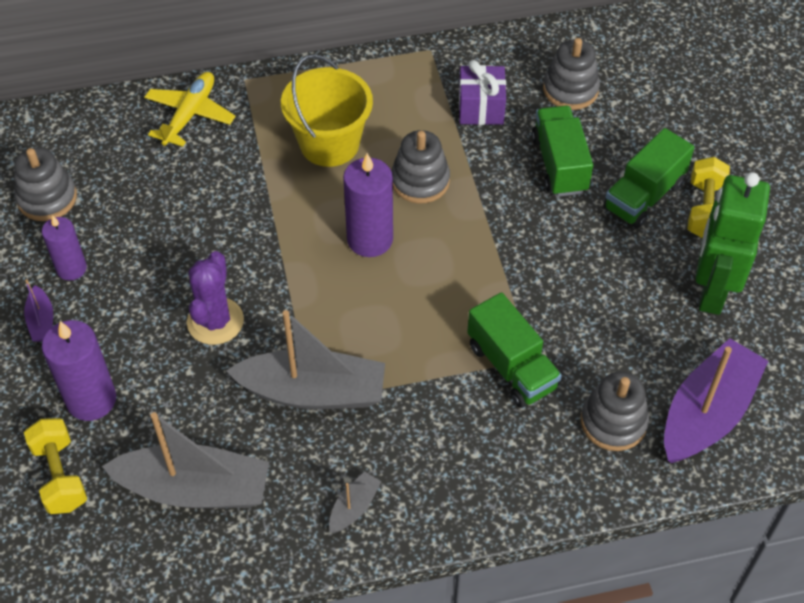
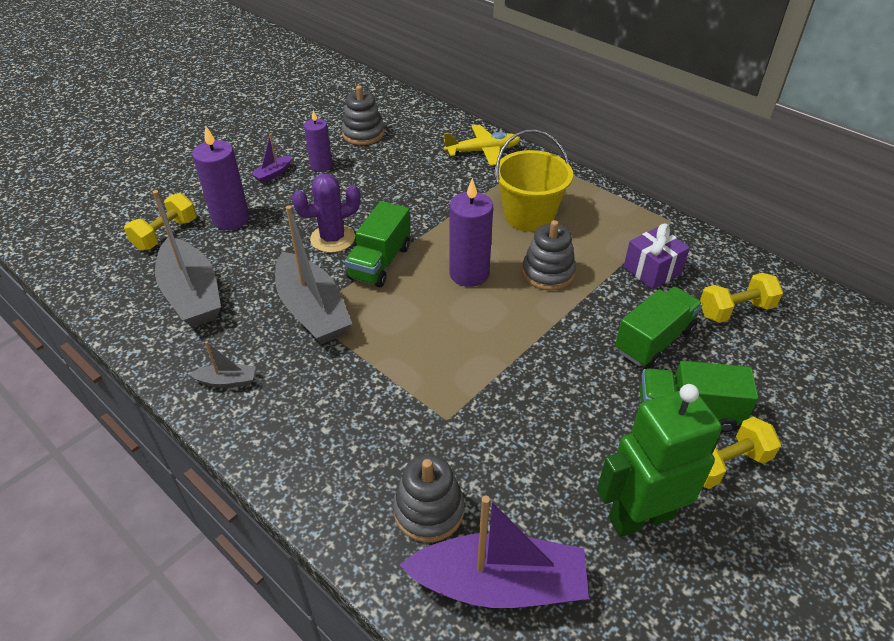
camera: 55 degrees right, 10 degrees down
(511, 366) = (427, 410): green truck -> green truck (380, 262)
(570, 90) = (735, 310): grey stacking toy -> yellow dumbbell

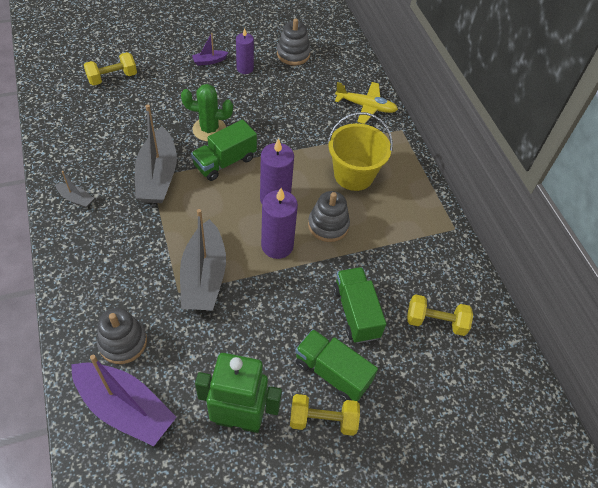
camera: 25 degrees right, 10 degrees up
(192, 294) = (98, 129): grey boat -> grey boat (204, 276)
(231, 219) = (158, 84): purple candle -> purple candle (277, 245)
(333, 238) = (209, 129): purple cactus -> green cactus
(652, 270) = (403, 261): purple gift -> none
(654, 341) = (356, 312): green truck -> green truck turned 90 degrees counterclockwise

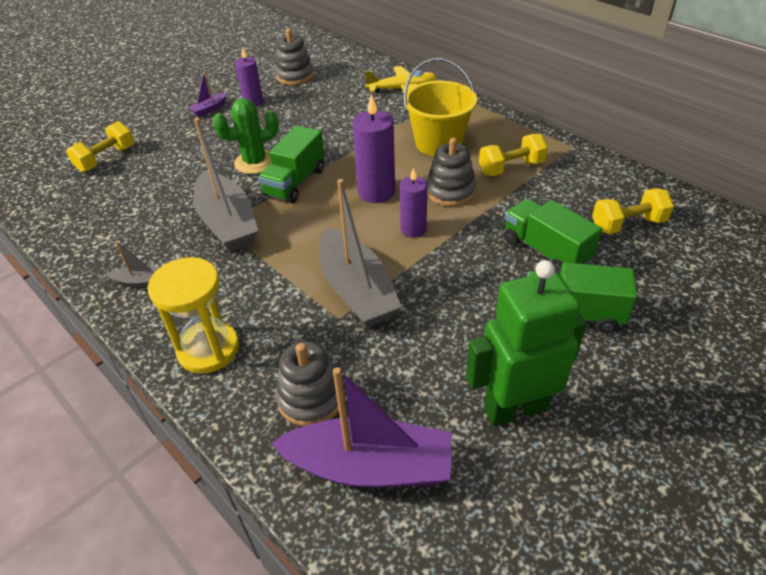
camera: 20 degrees left, 10 degrees down
(85, 273) = (208, 349): none -> yellow hourglass
(277, 245) = (413, 229): purple candle -> purple candle, size x0.65
(323, 420) = (604, 362): yellow dumbbell -> yellow dumbbell (511, 168)

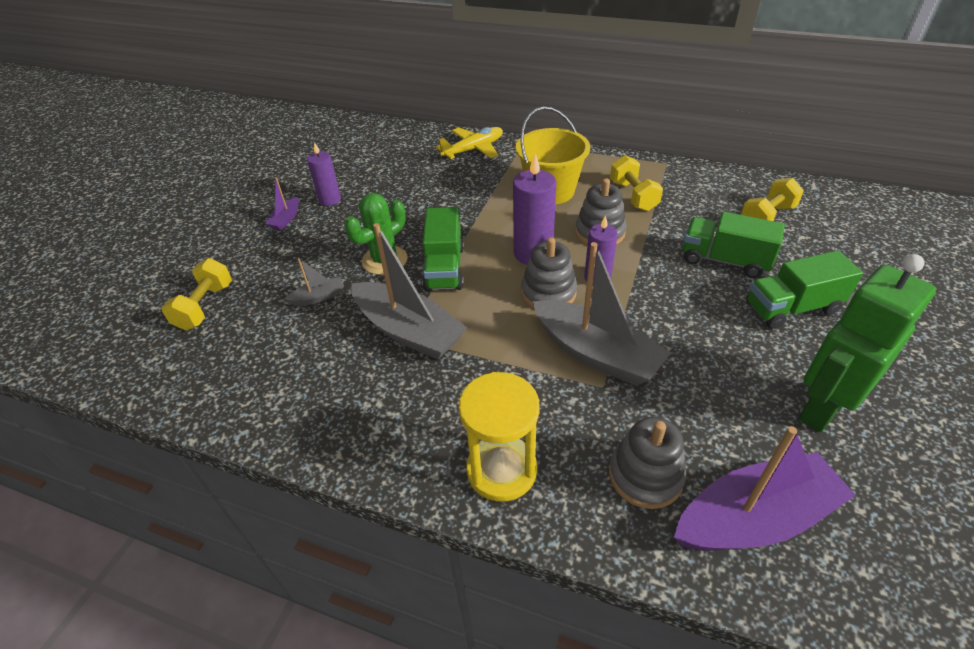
camera: 25 degrees left, 0 degrees up
(141, 282) = (364, 427): grey boat -> grey boat (318, 297)
(295, 76) = (353, 162): grey stacking toy -> grey stacking toy (548, 293)
(511, 168) = (633, 196): yellow dumbbell -> yellow dumbbell turned 60 degrees counterclockwise

